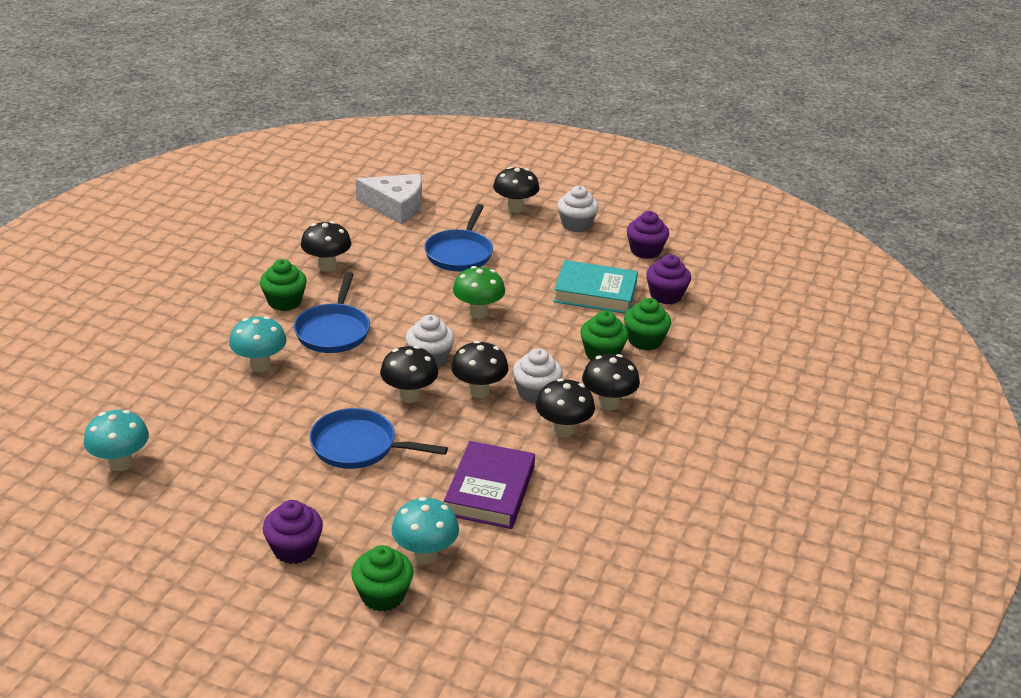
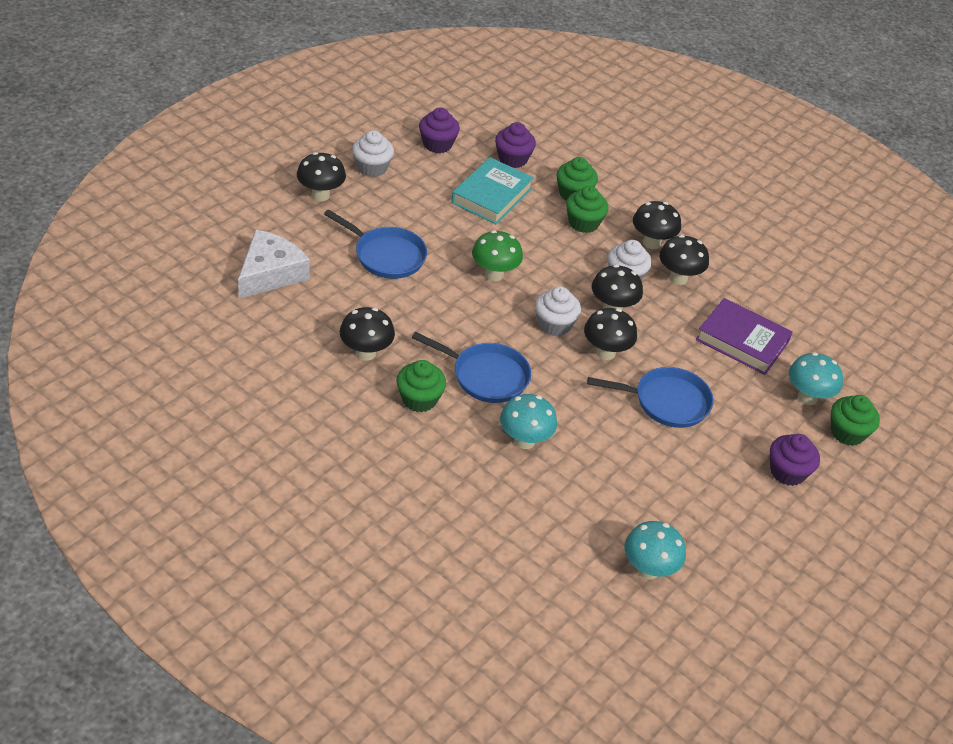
camera: 75 degrees left, 10 degrees up
(359, 446) = (666, 402): blue pan -> blue pan turned 120 degrees counterclockwise

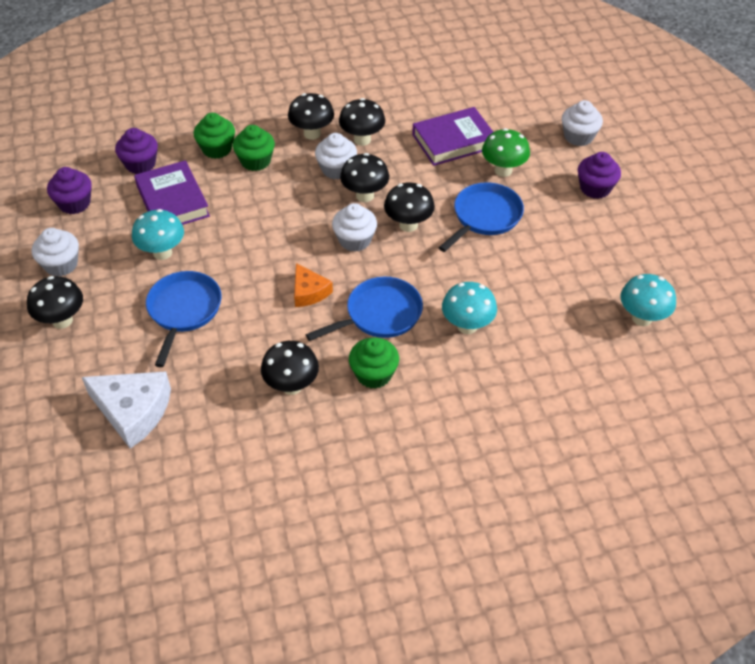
camera: 50 degrees left, 5 degrees up
(270, 273) = (133, 411): white cheese -> white cheese turned 135 degrees clockwise
(386, 256) = (183, 311): blue pan -> blue pan turned 60 degrees counterclockwise
(471, 320) = (309, 292): none -> orange cheese
(491, 196) = (172, 201): turquoise book -> purple book
(494, 274) = (267, 248): green mushroom -> green mushroom (503, 170)
(807, 397) = (532, 138): turquoise mushroom -> turquoise mushroom (162, 252)
(847, 432) = (578, 136): green cupcake -> white cupcake

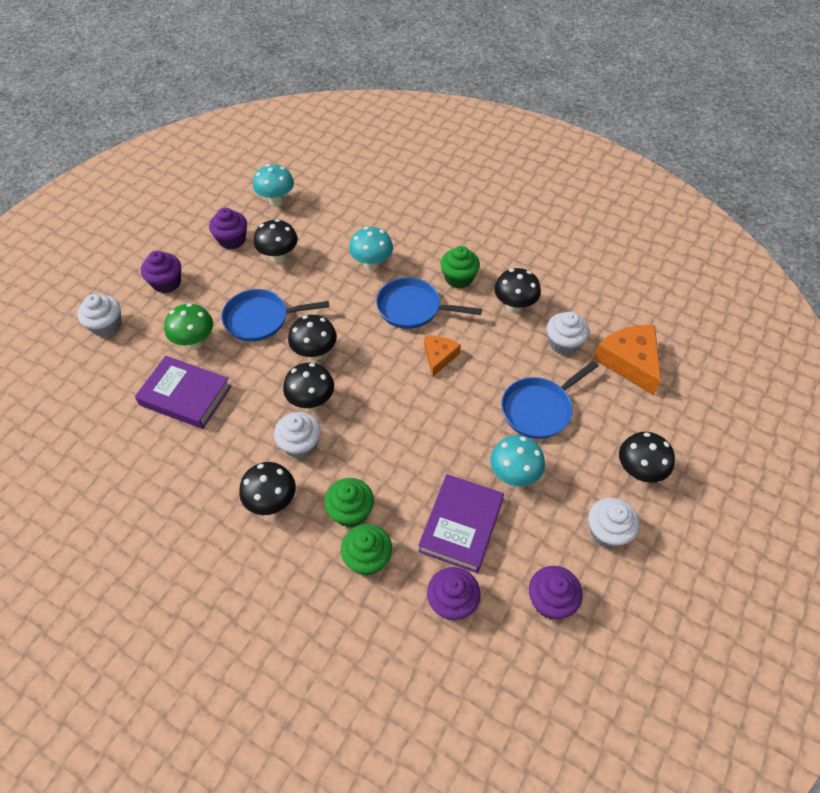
camera: 135 degrees left, 5 degrees up
(133, 411) = (629, 362): white cheese -> orange cheese
(355, 240) = (364, 371): white cupcake -> white cupcake (563, 343)
(362, 140) = (244, 458): black mushroom -> black mushroom (279, 257)
(611, 254) = (232, 240): none -> purple cupcake

